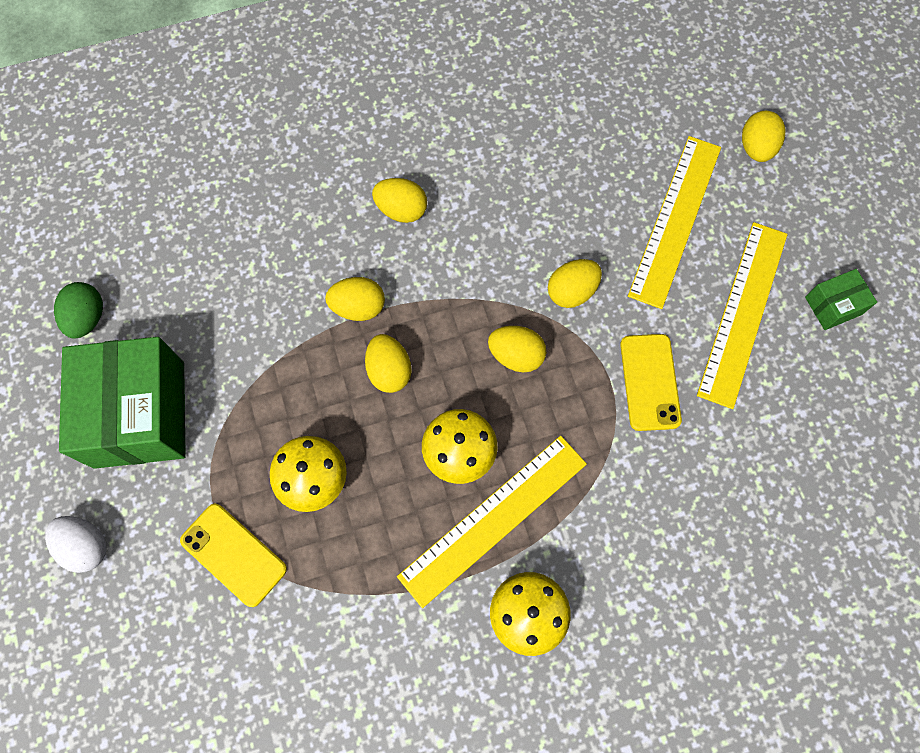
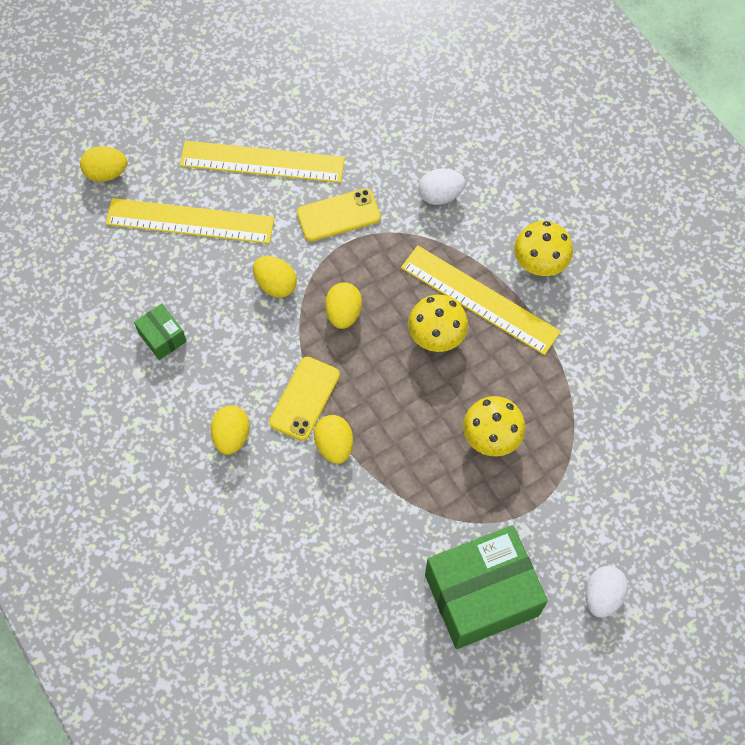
camera: 105 degrees left, 5 degrees down
(87, 318) = (408, 677): green egg -> none
(233, 554) = (569, 477): yellow phone -> yellow phone (305, 398)
(389, 371) = (384, 405): yellow egg -> none
(654, 513) = (440, 195): none -> white egg
(833, 306) = (240, 103): green box -> green box (162, 337)

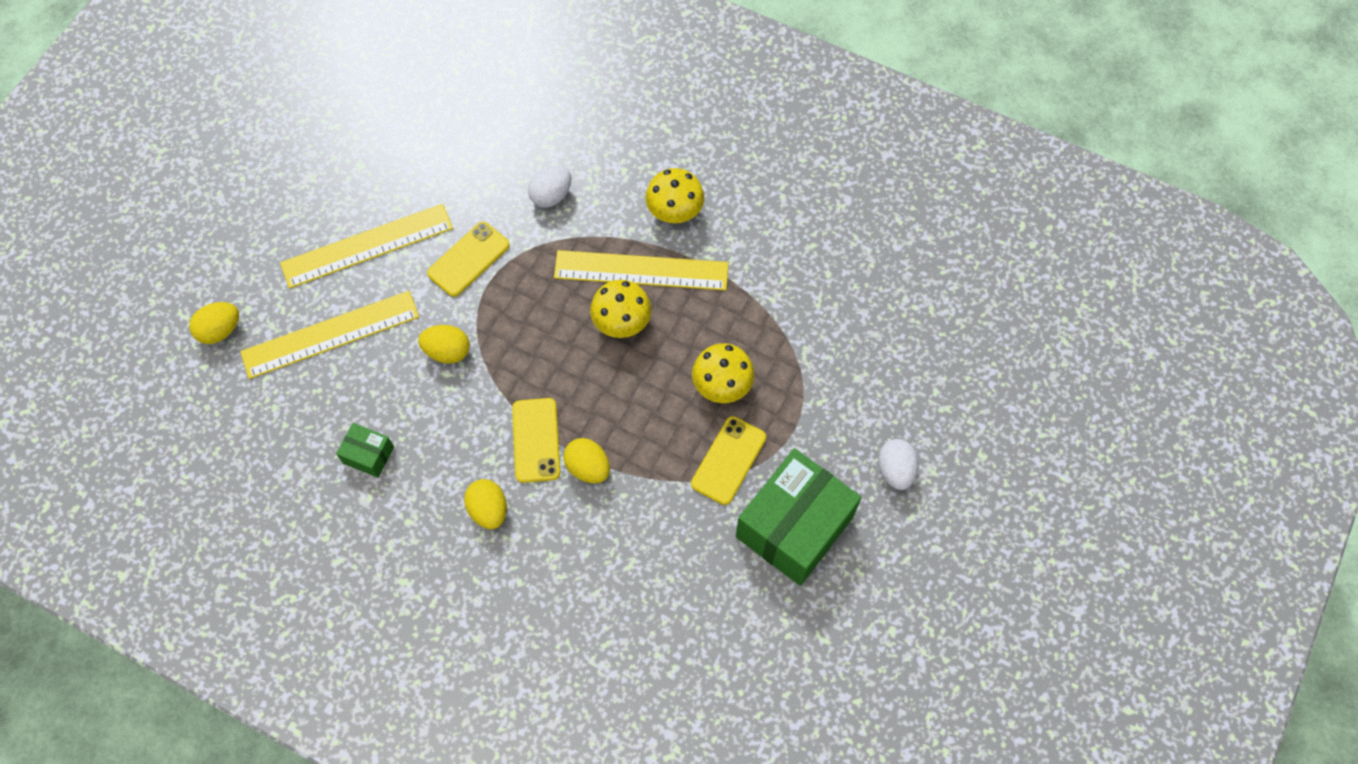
camera: 30 degrees left, 0 degrees up
(343, 313) = (526, 345): yellow egg -> none
(458, 505) = (728, 460): none -> yellow phone

